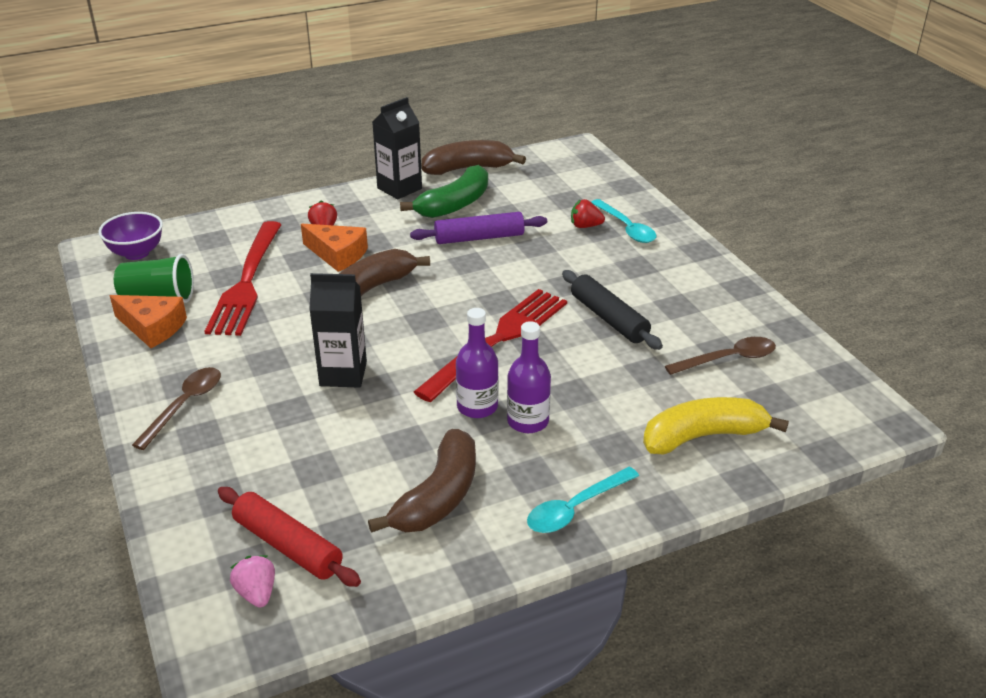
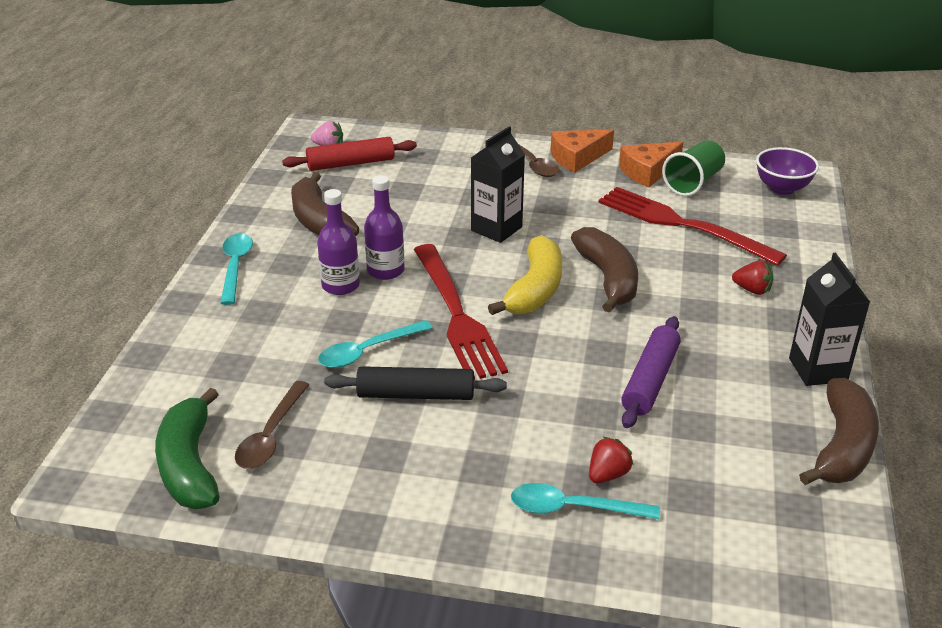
camera: 125 degrees right, 0 degrees up
(338, 254) = (691, 282): orange cheese -> orange cheese (577, 158)
(455, 204) = (745, 395): green banana -> green banana (189, 465)
(592, 362) = (368, 351): none -> turquoise spoon
(703, 436) = (212, 359): yellow banana -> yellow banana (535, 289)

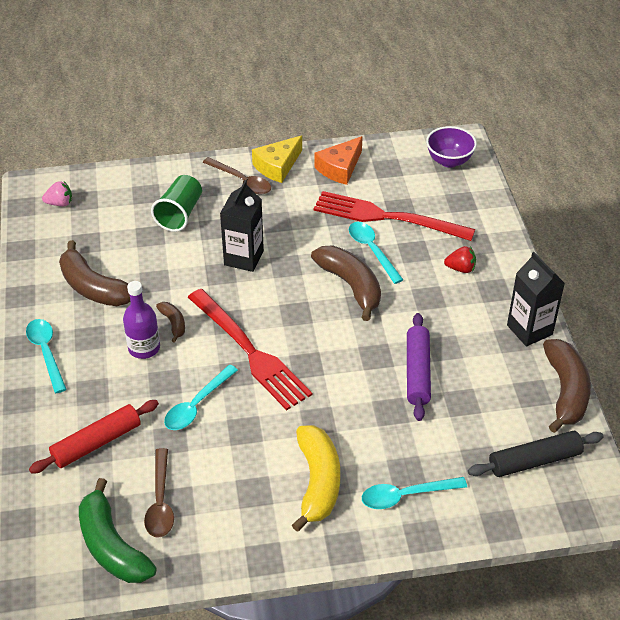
camera: 20 degrees left, 10 degrees up
(351, 163) = (89, 217): red rolling pin -> red rolling pin (97, 442)
(385, 270) = (173, 323): purple bottle -> brown banana
(415, 394) = (252, 434): black rolling pin -> black rolling pin (534, 461)
(535, 289) = (299, 311): yellow banana -> yellow banana (318, 482)
(577, 158) = (277, 166): orange cheese -> yellow cheese
(607, 474) = (418, 461): red strawberry -> none
(649, 251) = (372, 250): none -> turquoise spoon
(693, 183) = (379, 171): green cup -> green cup (179, 214)

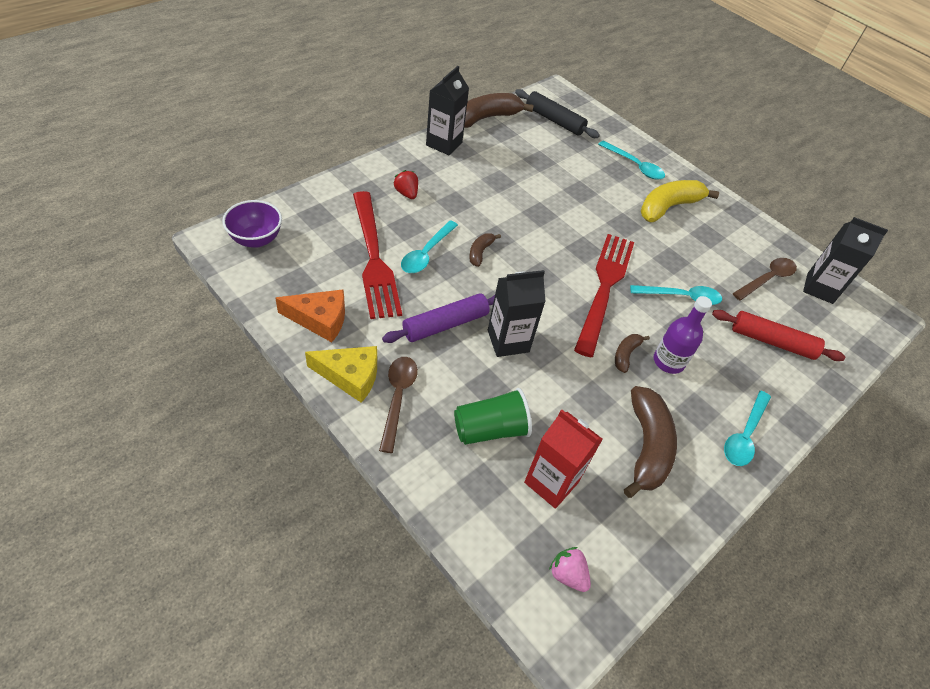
camera: 130 degrees left, 5 degrees up
(112, 546) = (819, 288): green banana -> black carton
(117, 225) = (551, 482): none -> red carton
(351, 286) = (480, 252): brown banana -> brown banana, size x0.50
(417, 372) = (534, 188): purple rolling pin -> purple rolling pin (445, 324)

